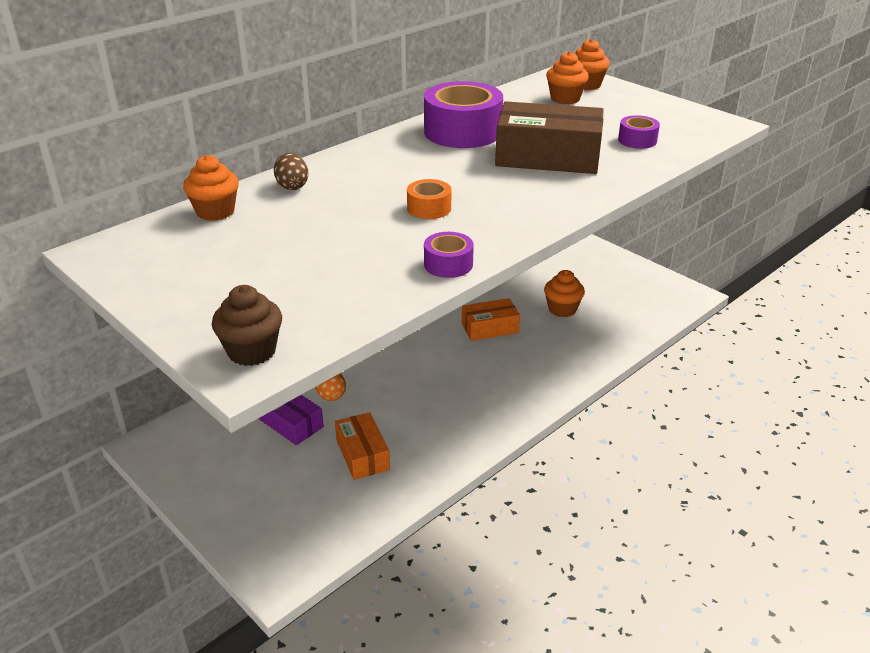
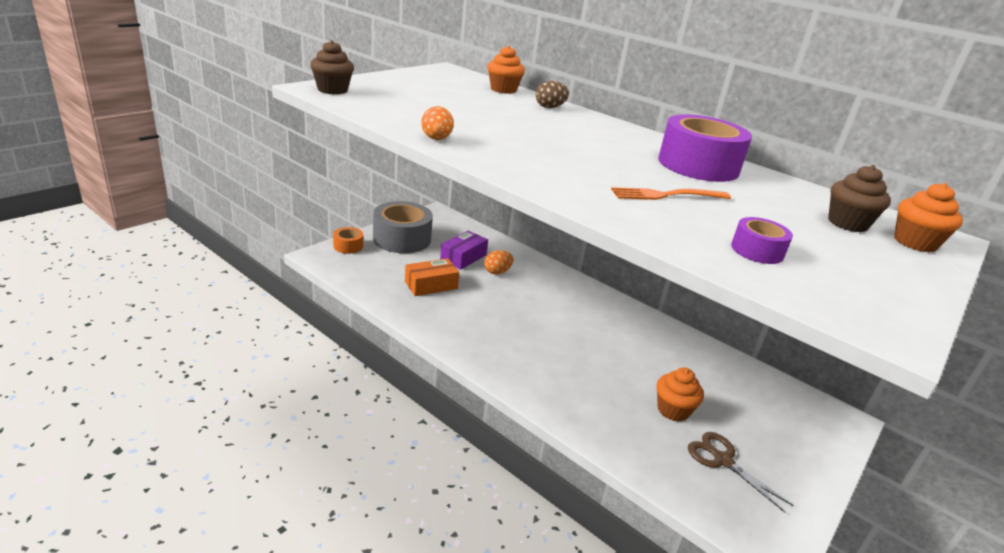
camera: 80 degrees right, 5 degrees down
(230, 485) = (402, 239): none -> grey tape
(429, 208) = (529, 141): orange tape -> orange tape (348, 246)
(448, 264) = (436, 139): purple tape -> orange egg
(490, 328) = (615, 355): orange box -> none
(547, 157) = (666, 195): brown box -> orange fork
(565, 99) = (847, 223): orange cupcake -> brown cupcake
(615, 297) = (723, 460): none -> brown scissors

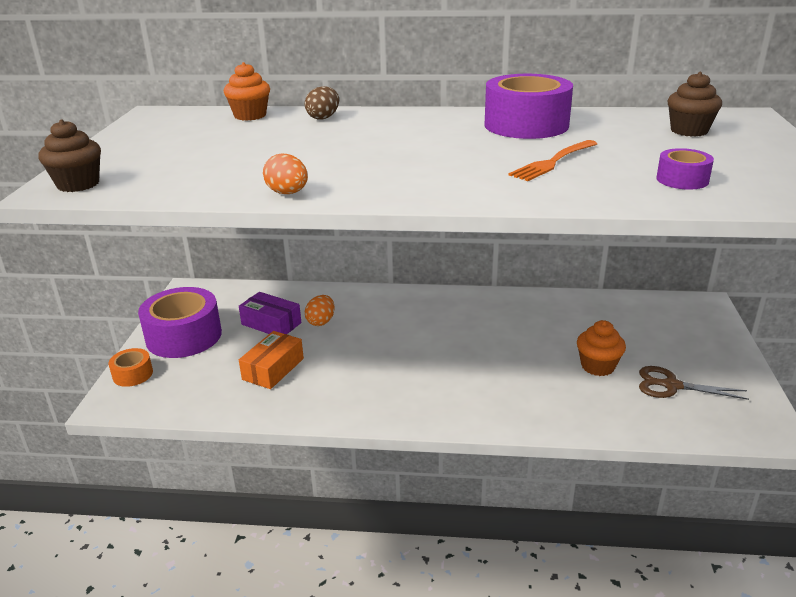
camera: 30 degrees left, 0 degrees up
(402, 239) = (184, 336): grey tape -> purple tape
(463, 257) = (271, 323): purple box -> purple box turned 60 degrees counterclockwise
(915, 243) = (743, 127): orange cupcake -> none

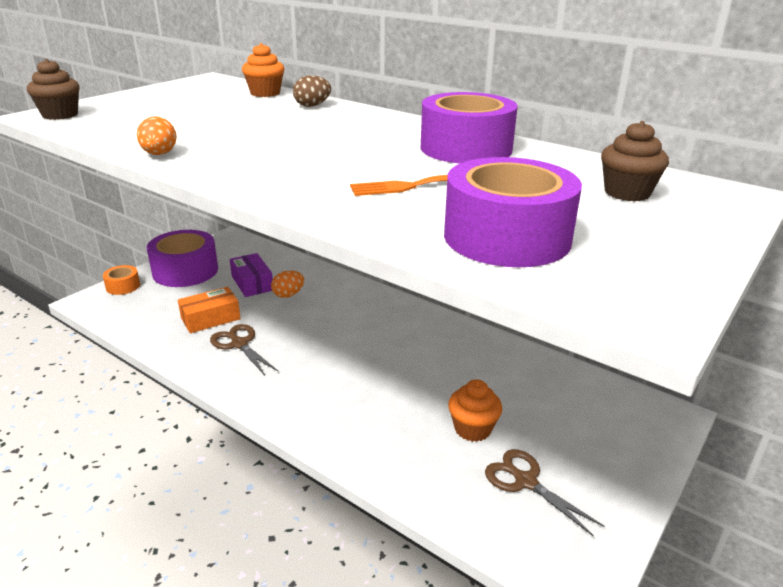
camera: 30 degrees right, 0 degrees up
(332, 379) = (239, 344): none -> brown scissors
(682, 180) = (507, 237): purple tape -> purple tape, size x2.07

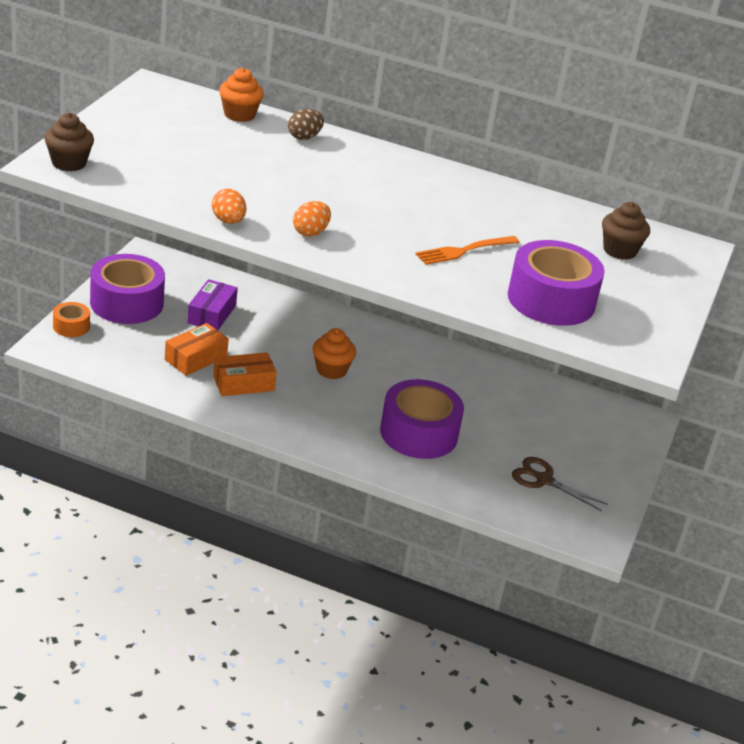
camera: 20 degrees left, 5 degrees up
(239, 344) = (243, 383): brown scissors -> orange box
(252, 283) = (211, 314): purple box -> purple box turned 60 degrees clockwise
(288, 295) = (259, 326): orange egg -> orange egg (310, 232)
(466, 148) = (480, 200): purple tape -> purple tape (419, 433)
(472, 429) = (490, 444): orange cupcake -> orange cupcake (331, 370)

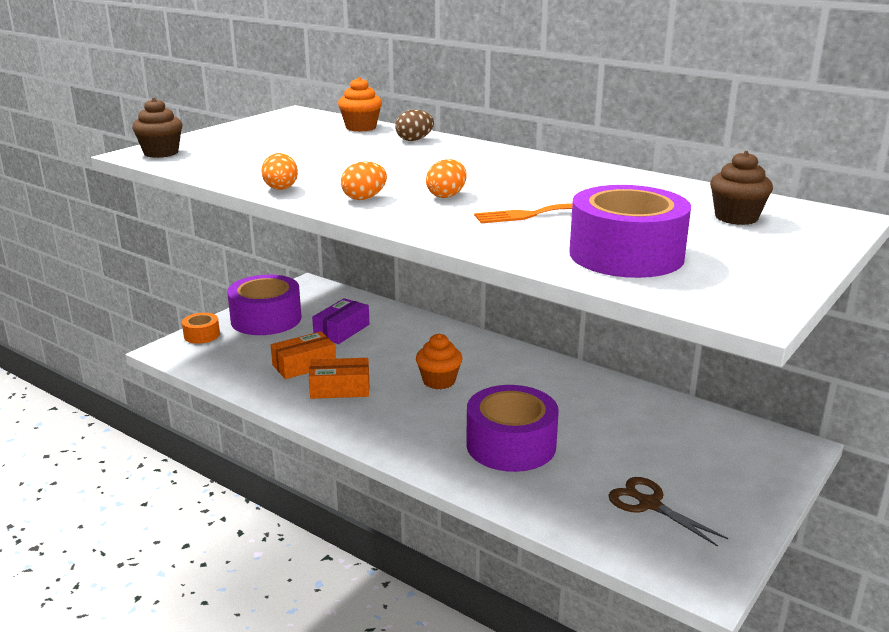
camera: 20 degrees right, 10 degrees down
(379, 227) = (446, 196): none -> orange egg

